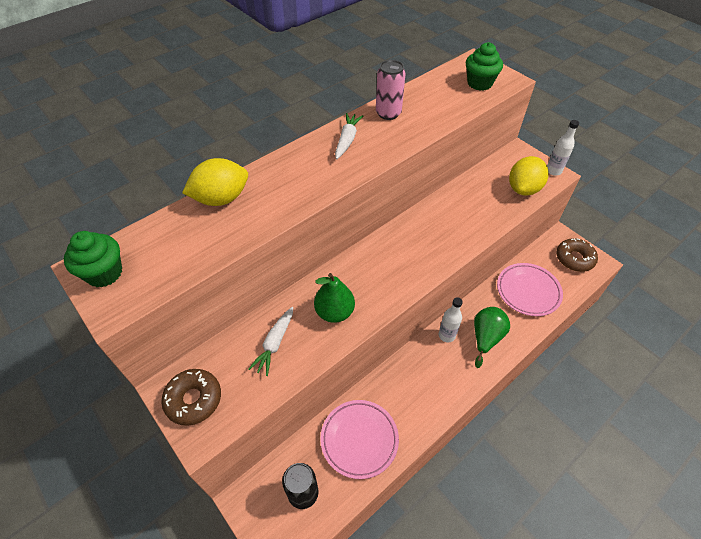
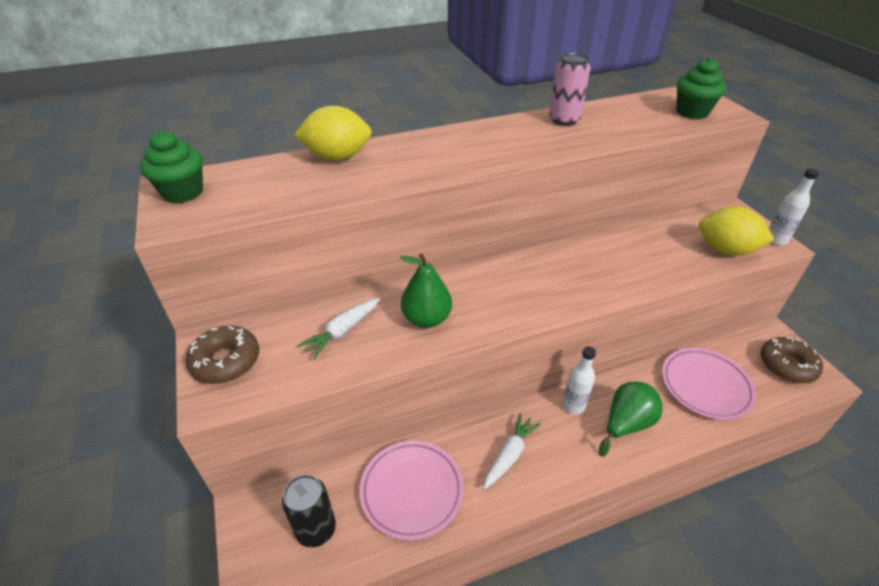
camera: 20 degrees right, 10 degrees down
(347, 140) = (503, 134): white carrot -> white carrot (509, 455)
(523, 189) = (725, 250): yellow lemon -> yellow lemon turned 60 degrees clockwise

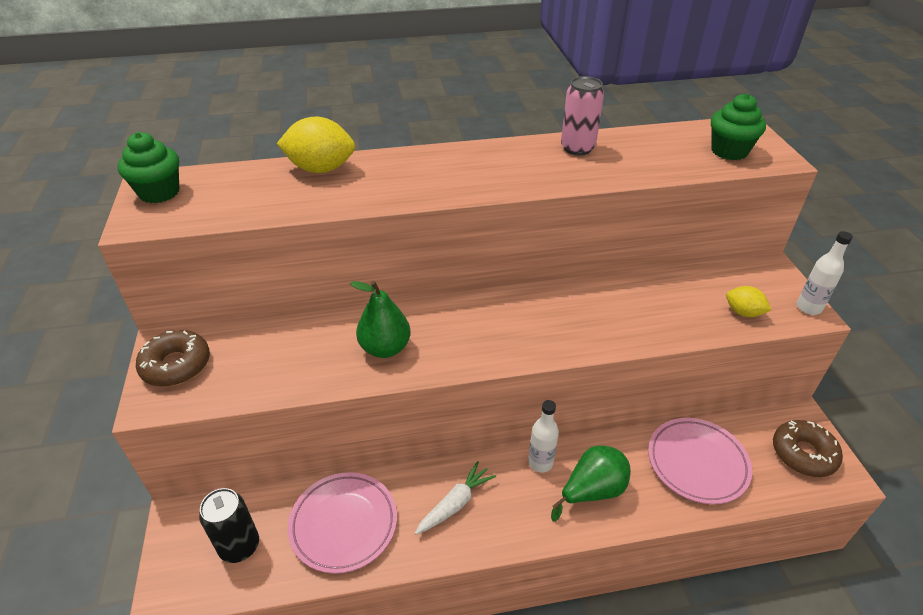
camera: 10 degrees right, 0 degrees up
(342, 331) = (296, 350): white carrot -> none
(725, 250) = (743, 312): yellow lemon -> yellow lemon, size x0.56

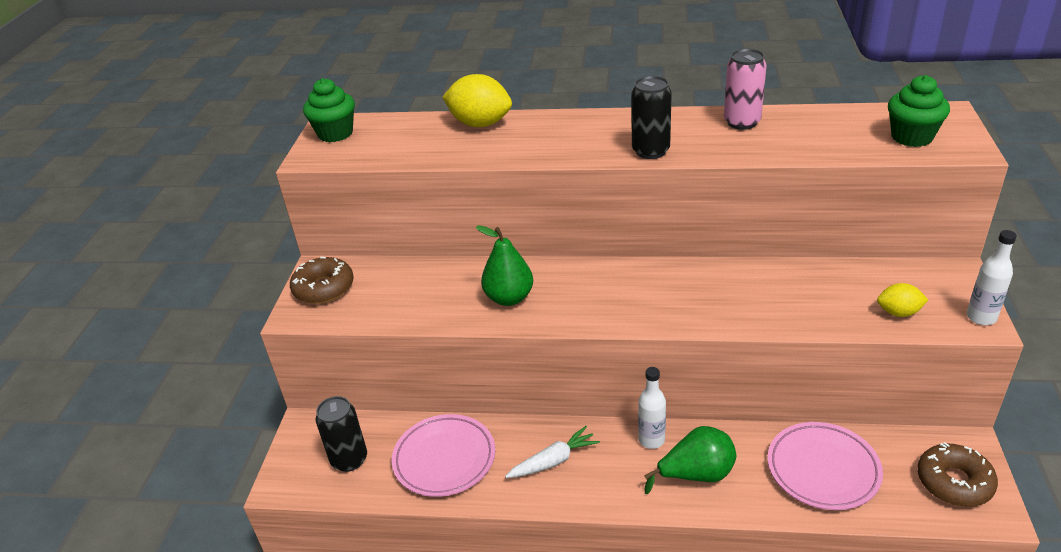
camera: 20 degrees right, 5 degrees down
(505, 184) = (650, 151): none -> black can
(743, 312) = (898, 312): yellow lemon -> yellow lemon turned 45 degrees counterclockwise

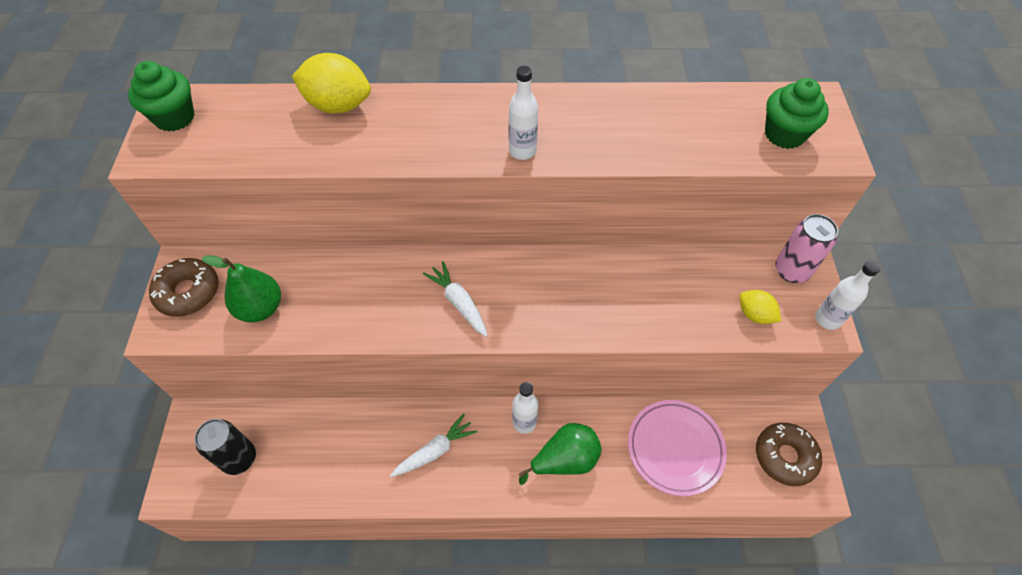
camera: 10 degrees left, 20 degrees up
(444, 459) = (332, 453): pink plate -> none
(509, 298) = (382, 303): green pear -> green pear (260, 308)
(585, 299) = (459, 303): none -> white carrot
(650, 151) = (522, 151): black can -> white bottle
(742, 122) = (615, 109): pink can -> pink can (791, 270)
(898, 312) = (754, 315): yellow lemon -> yellow lemon turned 45 degrees clockwise

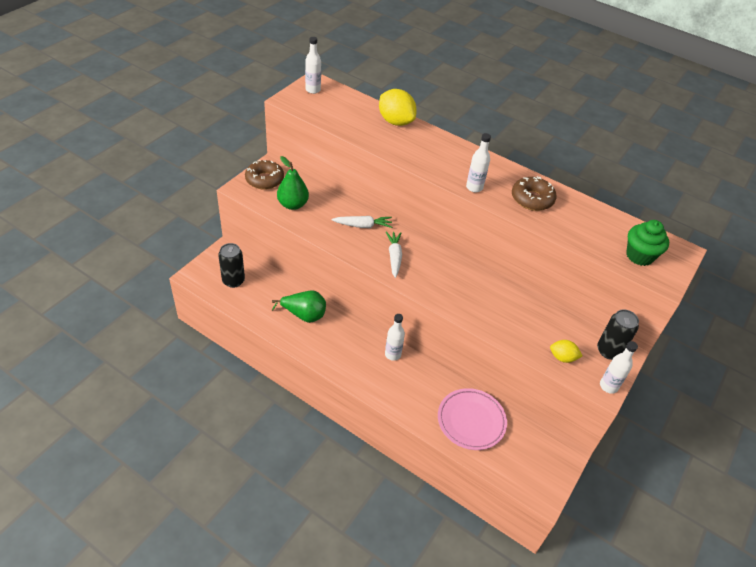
camera: 30 degrees right, 10 degrees down
(174, 117) = (313, 90): green cupcake -> white bottle
(435, 451) = (333, 337): white carrot -> white carrot (363, 226)
(565, 460) = (400, 385): green pear -> green pear (304, 315)
(754, 315) = (562, 357): yellow lemon -> yellow lemon turned 60 degrees counterclockwise
(785, 456) = (538, 468): brown donut -> brown donut (532, 199)
(791, 270) = (609, 351): pink can -> black can

